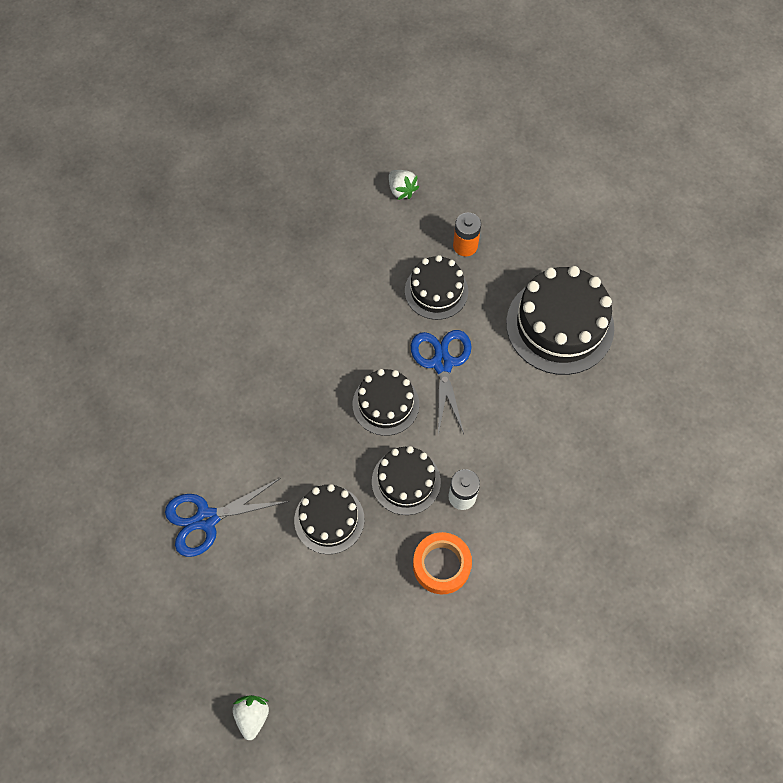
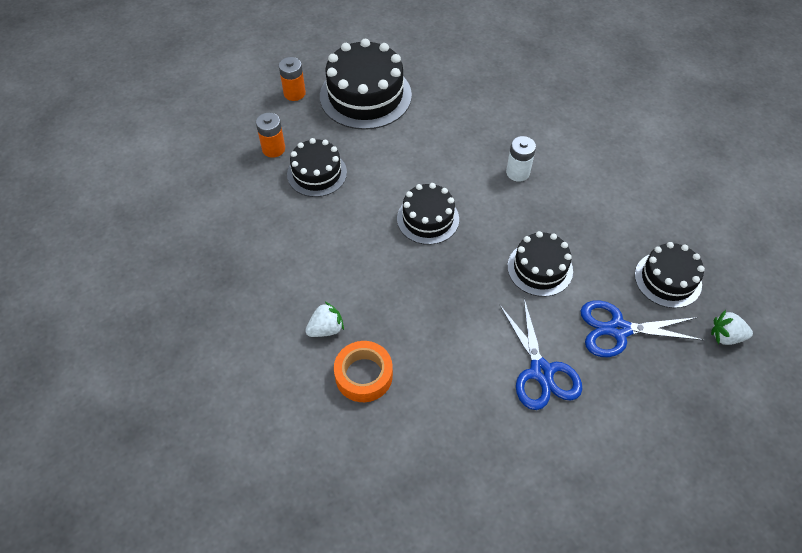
camera: 85 degrees left, 10 degrees down
(401, 190) = (199, 190): white strawberry -> white strawberry (326, 329)
(406, 481) = (503, 209): black cake -> black cake (668, 279)
(441, 565) = (578, 191): orange tape -> orange tape (364, 375)
(442, 363) = (391, 175): blue scissors -> blue scissors (618, 329)
(551, 253) = (294, 93): none -> orange battery

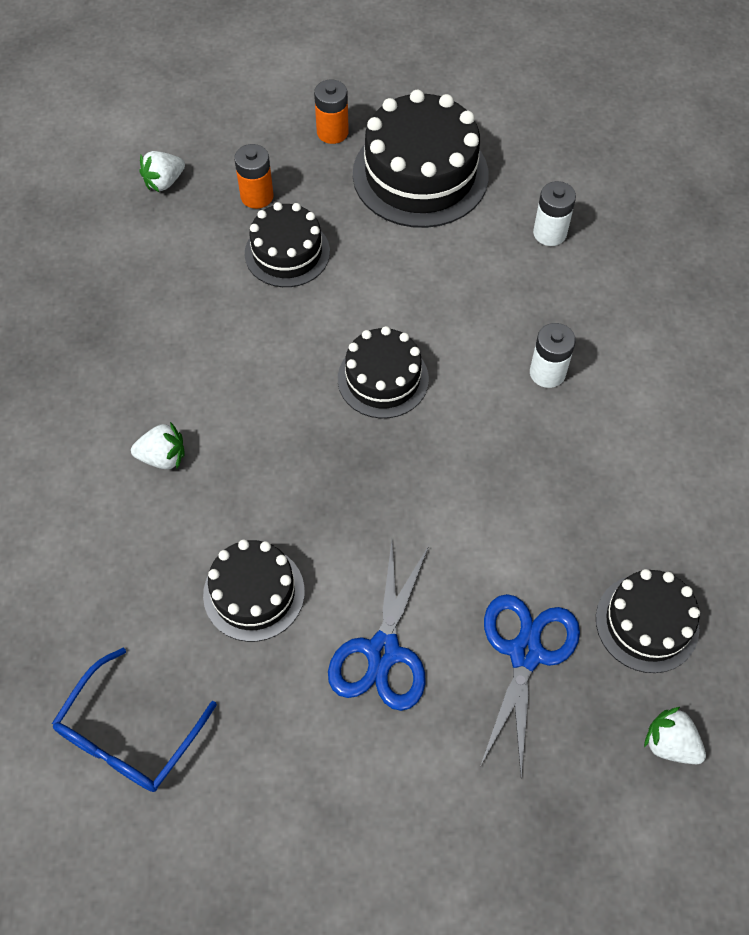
camera: 30 degrees right, 5 degrees up
(206, 165) = (164, 182): none -> white strawberry
(364, 375) = (167, 537): orange tape -> none
(427, 506) = (129, 735): none -> blue glasses
(463, 97) = (549, 233): none -> white battery
(540, 268) = (480, 517): black cake -> black cake (254, 593)
(618, 329) = (525, 653): blue scissors -> blue scissors turned 75 degrees clockwise

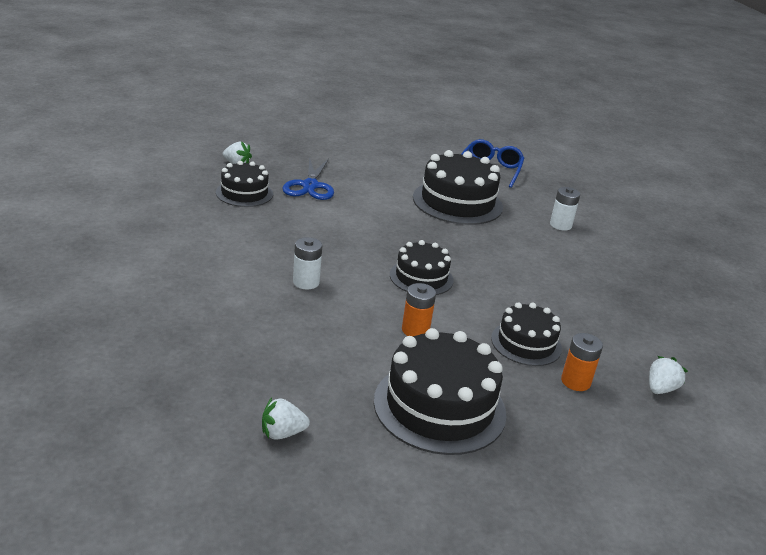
camera: 165 degrees right, 30 degrees down
(163, 457) = (539, 244): white strawberry -> white strawberry (282, 433)
(254, 593) = (457, 202): black cake -> black cake, size x1.66
(332, 132) = (540, 441): orange battery -> orange battery (415, 330)
(383, 651) = (383, 187): blue scissors -> none
(549, 233) = (310, 365): white battery -> white battery (560, 225)

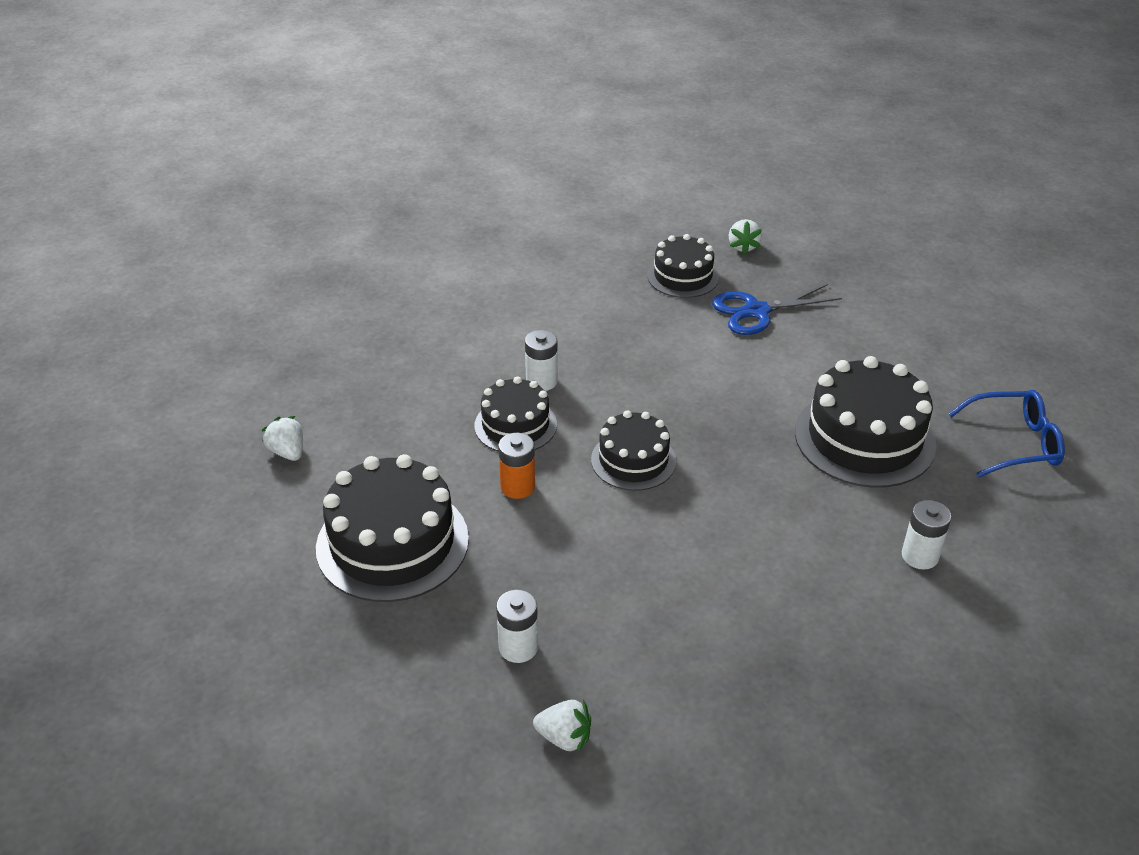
camera: 70 degrees right, 10 degrees up
(526, 343) = (566, 585): black cake -> black cake (515, 425)
(575, 382) = (518, 647): orange battery -> white battery

